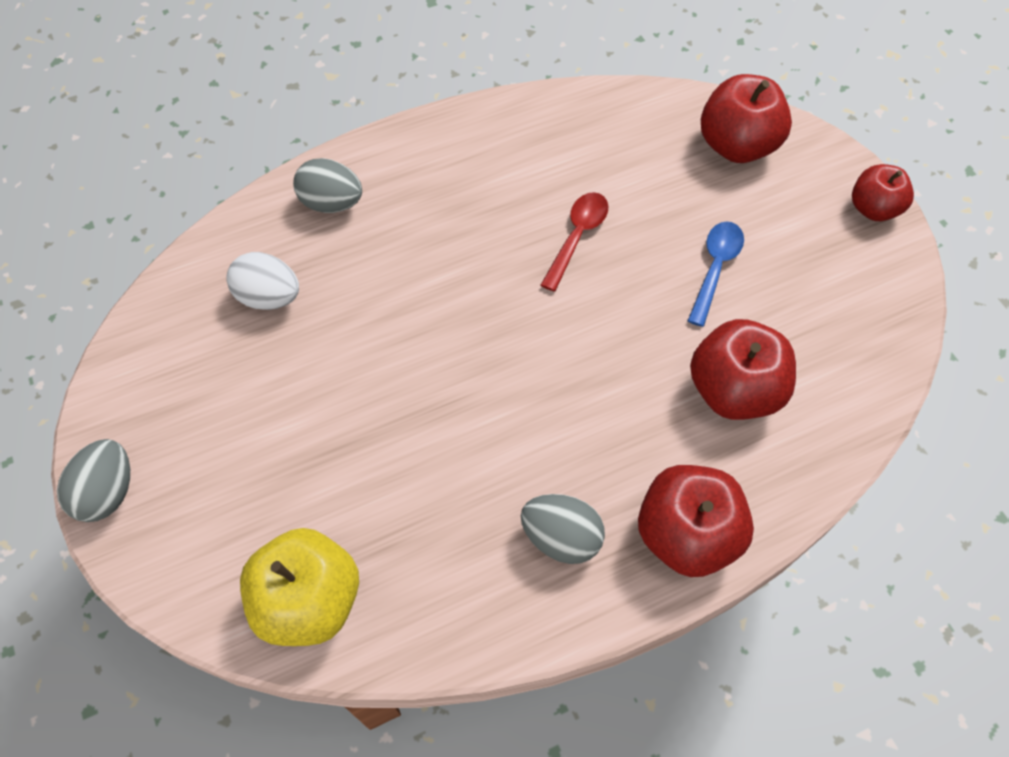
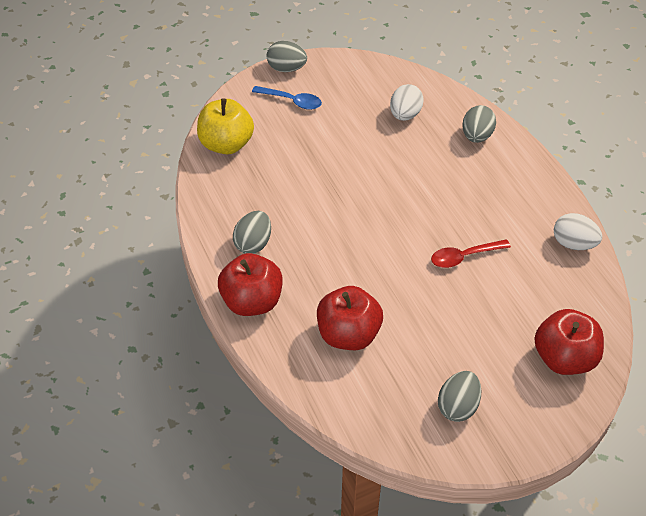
camera: 90 degrees right, 10 degrees down
(548, 114) = (573, 243): none -> white egg
(577, 237) = (464, 257): red spoon -> red spoon turned 135 degrees clockwise
(715, 268) = (445, 333): blue spoon -> blue spoon (292, 101)
(830, 262) = (458, 406): none -> grey egg
(873, 209) = (513, 444): red apple -> none

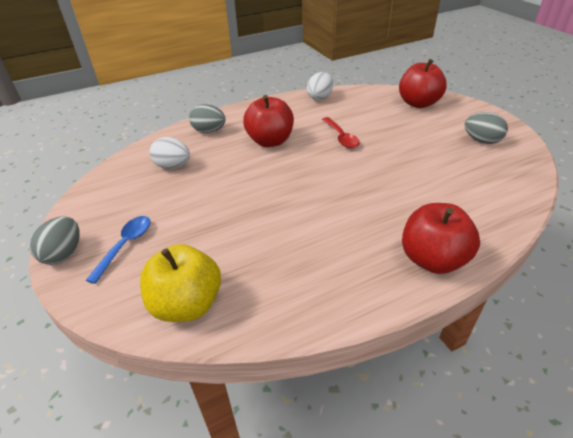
camera: 90 degrees left, 10 degrees down
(253, 243) = (352, 264): grey egg -> none
(348, 334) = (443, 192): red apple -> red apple (270, 141)

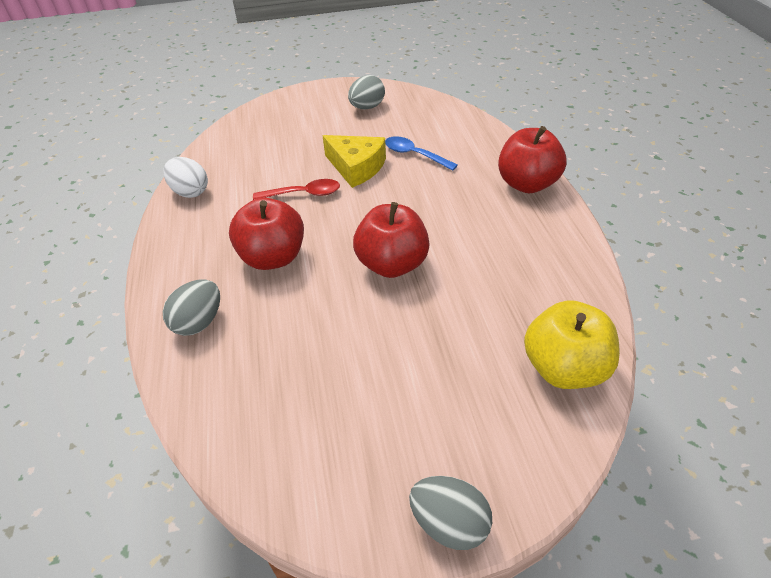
camera: 75 degrees left, 5 degrees up
(125, 245) = (450, 436): blue spoon -> blue spoon (414, 155)
(173, 166) = (277, 374): white egg -> none
(389, 153) = (356, 167): none -> yellow cheese
(418, 103) = (269, 122): red apple -> red apple (392, 264)

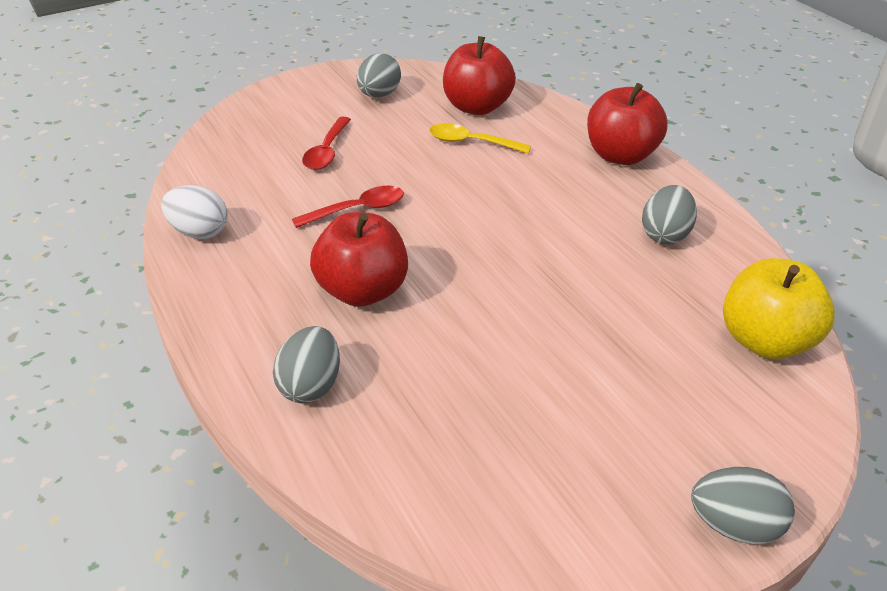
camera: 20 degrees left, 5 degrees down
(307, 145) = (327, 151): none -> red spoon
(356, 167) = (407, 168): yellow cheese -> none
(392, 264) = (516, 270): red apple -> red apple (477, 107)
(414, 155) = (471, 142): blue spoon -> yellow spoon
(527, 257) = (665, 234): none -> grey egg

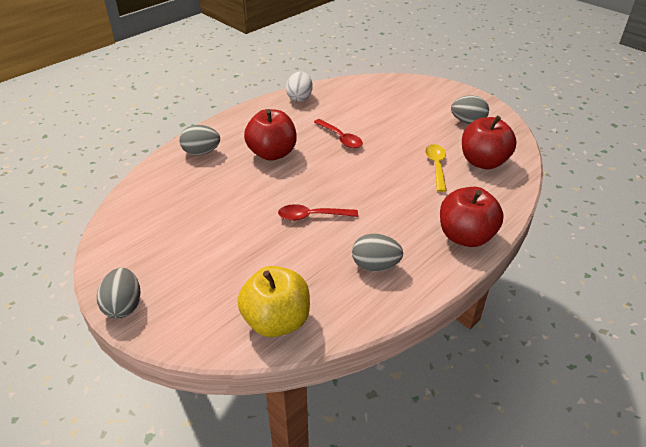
camera: 75 degrees right, 0 degrees up
(327, 151) = (391, 117): red spoon -> red spoon (312, 216)

